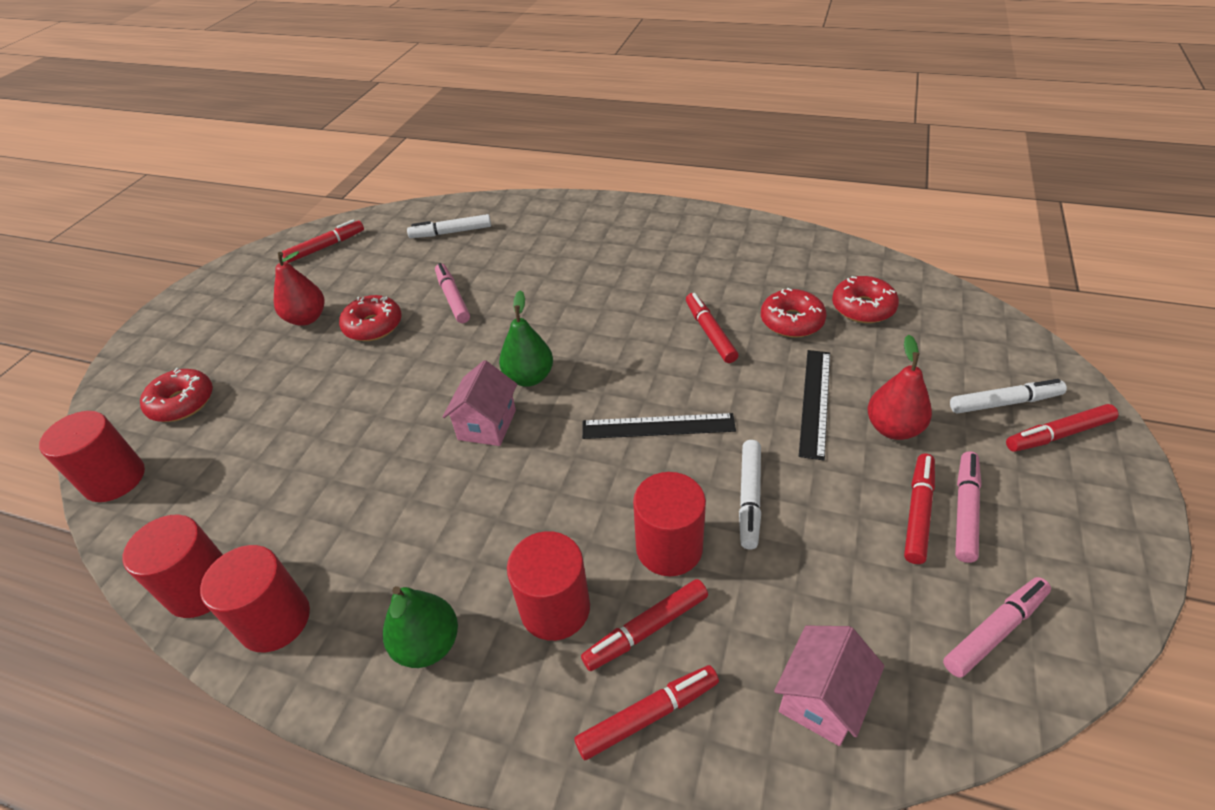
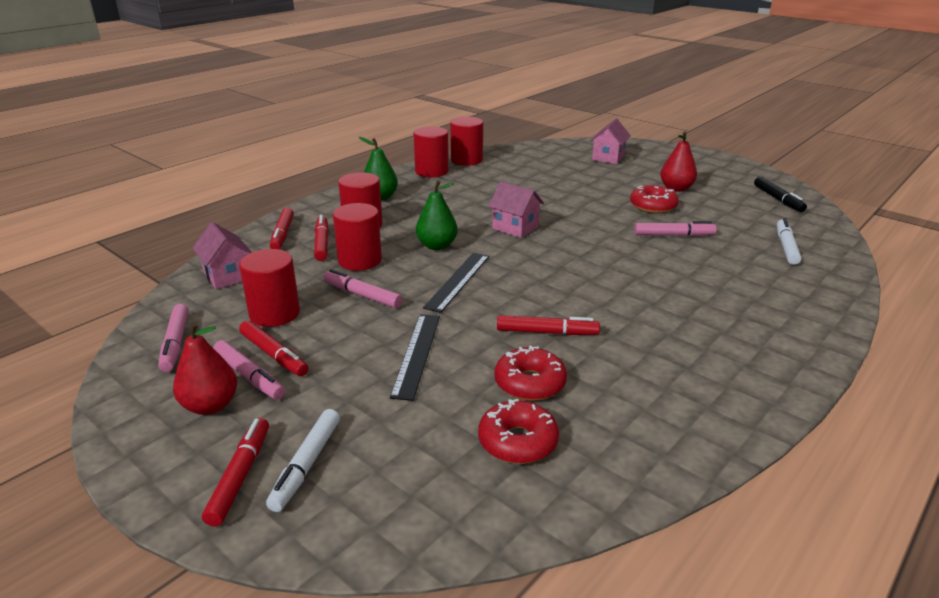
camera: 110 degrees right, 15 degrees down
(115, 479) = (557, 146): red cylinder -> red cylinder (274, 314)
(182, 403) = (608, 158): red donut -> pink house
(325, 247) = (777, 199): red marker -> black marker
(529, 377) = (551, 247): green pear -> green pear (437, 246)
(749, 497) = (363, 295): white marker -> pink marker
(815, 402) = (416, 354): black ruler -> black ruler turned 60 degrees clockwise
(893, 428) = (350, 381): red pear -> red pear (210, 406)

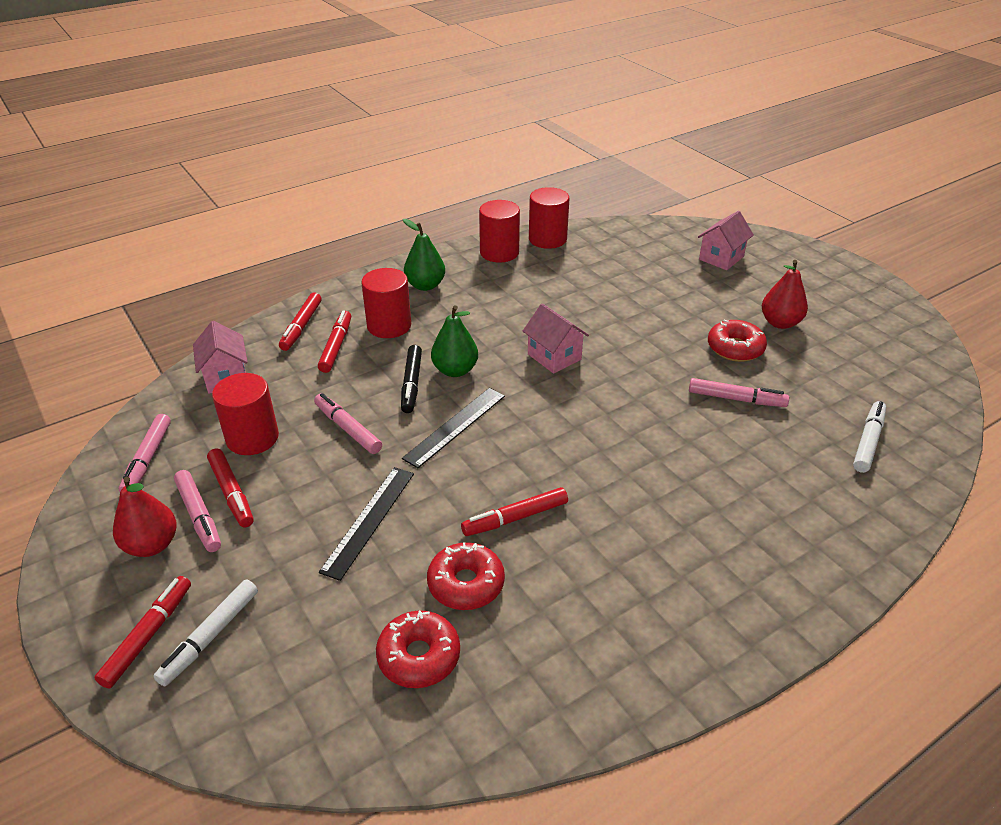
camera: 15 degrees right, 10 degrees up
(360, 260) = (365, 378): red cylinder -> none
(546, 332) = (516, 518): red marker -> red marker turned 135 degrees clockwise
(777, 199) = (903, 361): black marker -> black marker (412, 383)

